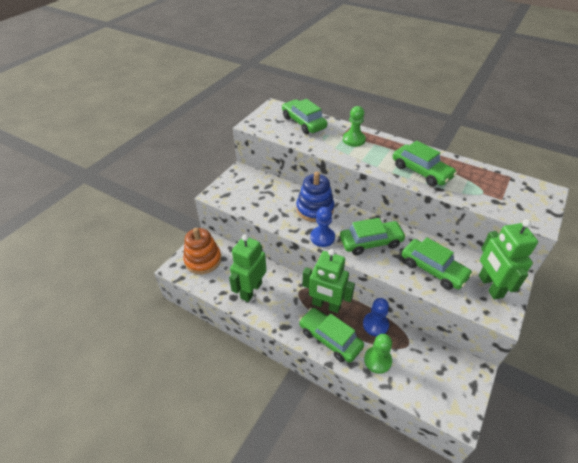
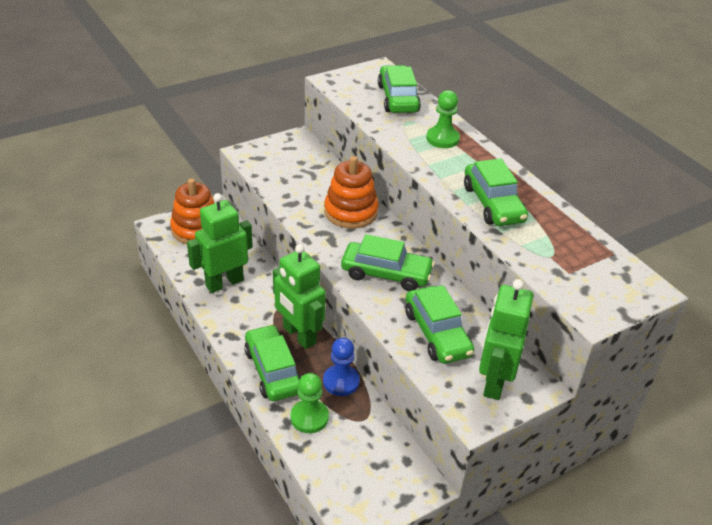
camera: 25 degrees right, 5 degrees down
(315, 209) = (351, 212): blue stacking toy -> orange stacking toy
(322, 237) = (330, 245): blue pawn -> none

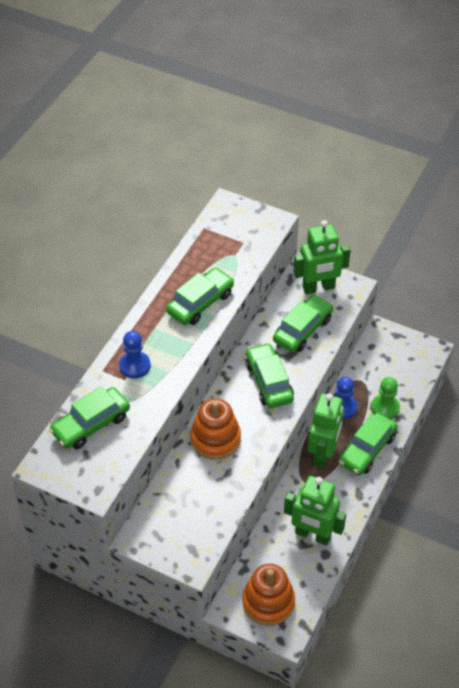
camera: 120 degrees left, 10 degrees up
(442, 139) = (135, 366): green pawn -> blue pawn

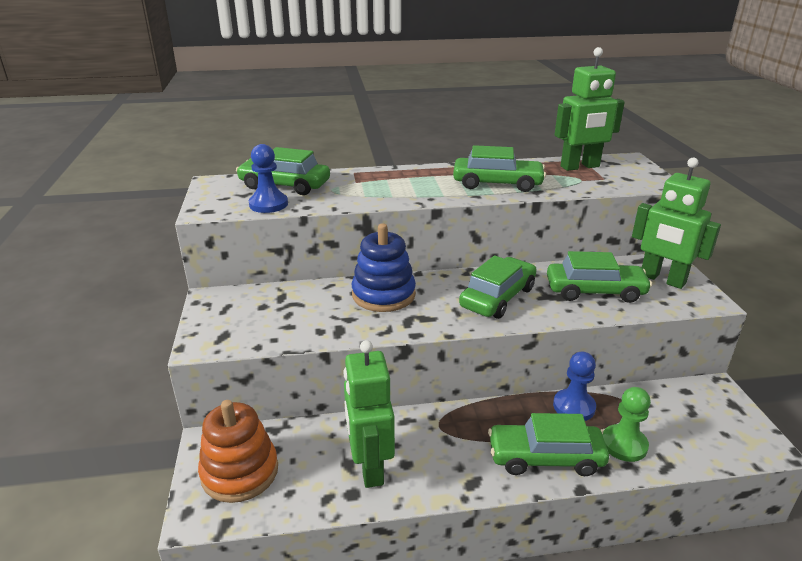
camera: 55 degrees right, 20 degrees down
(135, 366) = (378, 181): blue pawn -> blue pawn (268, 204)
(215, 439) = (383, 294): orange stacking toy -> blue stacking toy
(323, 454) = (493, 421): green robot -> green robot (580, 167)

